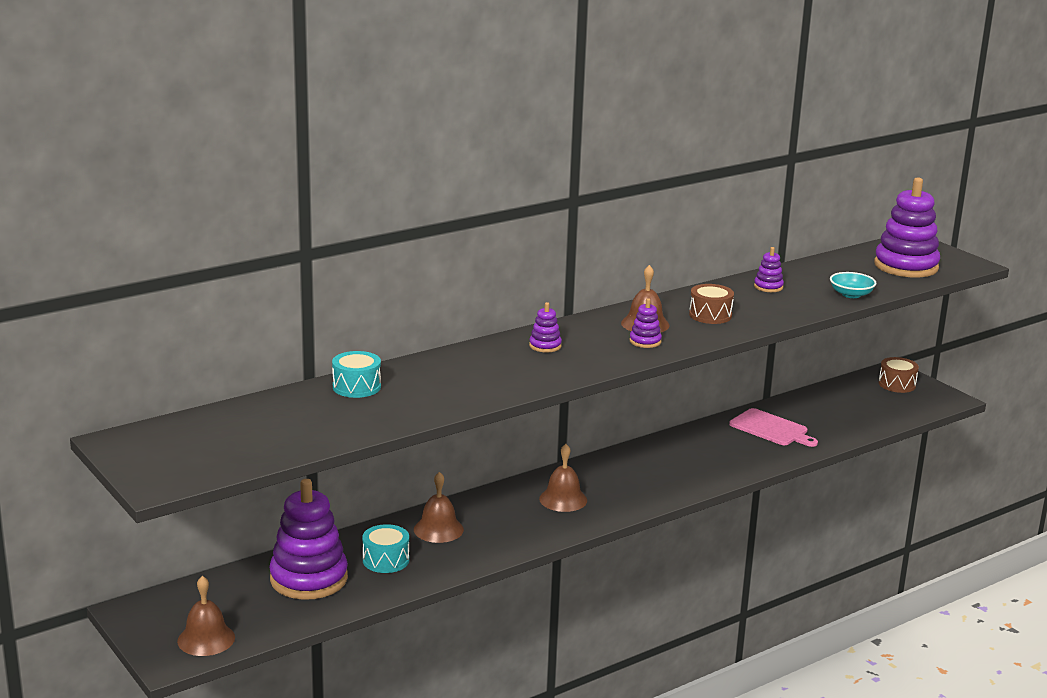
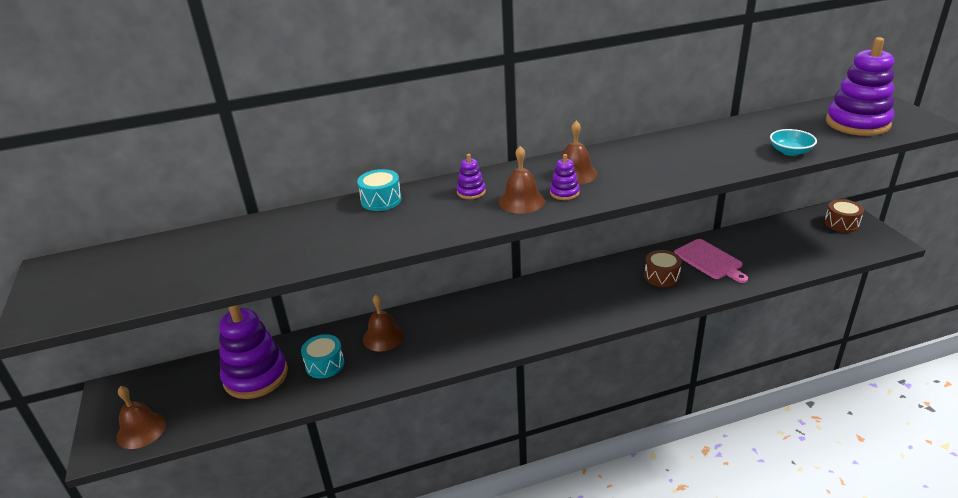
camera: 20 degrees right, 10 degrees up
(356, 387) = (282, 225): turquoise drum -> turquoise drum (381, 200)
(563, 499) = (499, 317): brown bell -> brown bell (521, 201)
(710, 315) = (641, 167): brown drum -> brown drum (661, 276)
(768, 287) = (711, 140): purple stacking toy -> none

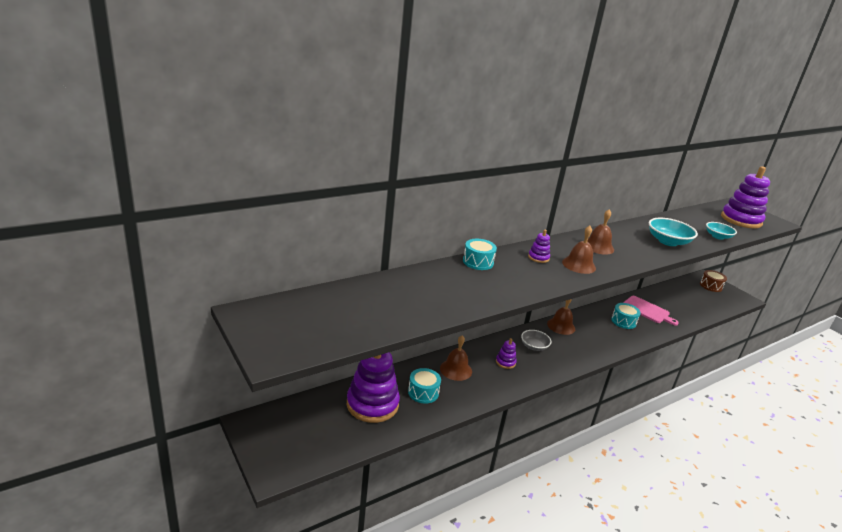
camera: 20 degrees left, 5 degrees down
(141, 430) = (300, 453): brown bell -> brown bell (561, 326)
(506, 309) = (534, 346): none -> grey bowl
(564, 193) = (602, 260): purple stacking toy -> purple stacking toy (505, 362)
(661, 276) = (623, 321): brown drum -> turquoise drum
(695, 162) = (668, 242): none -> turquoise bowl

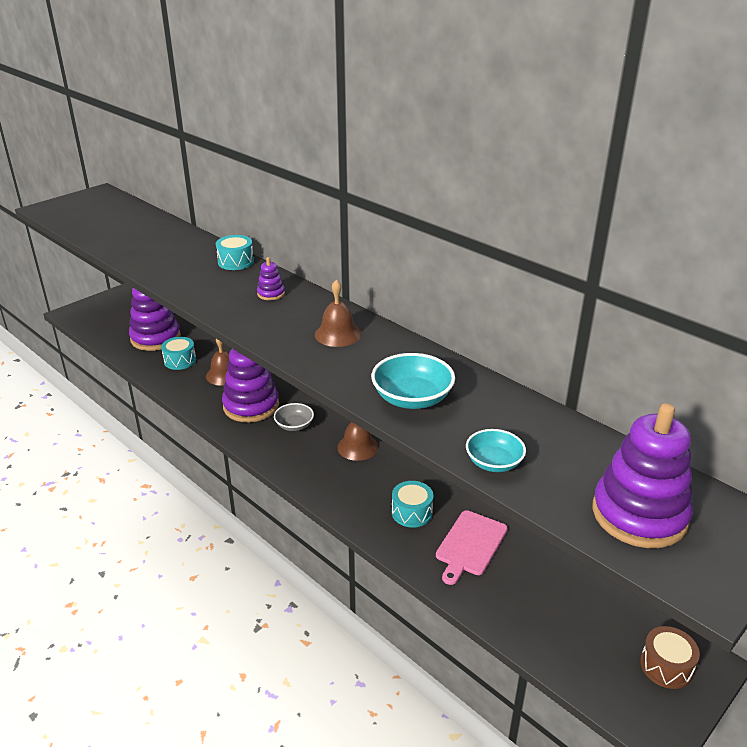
camera: 80 degrees right, 5 degrees up
(505, 362) = (251, 406): purple stacking toy -> purple stacking toy, size x2.27
(578, 265) = (268, 320): brown bell -> none

